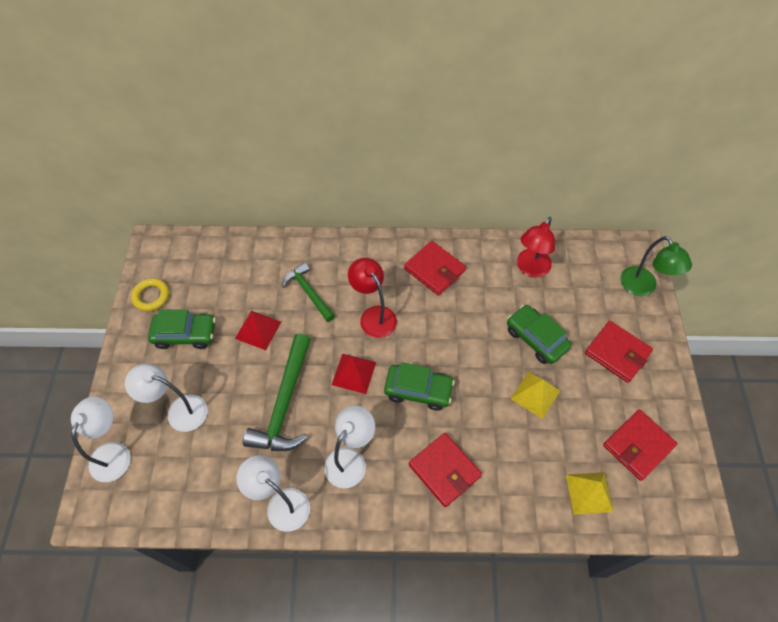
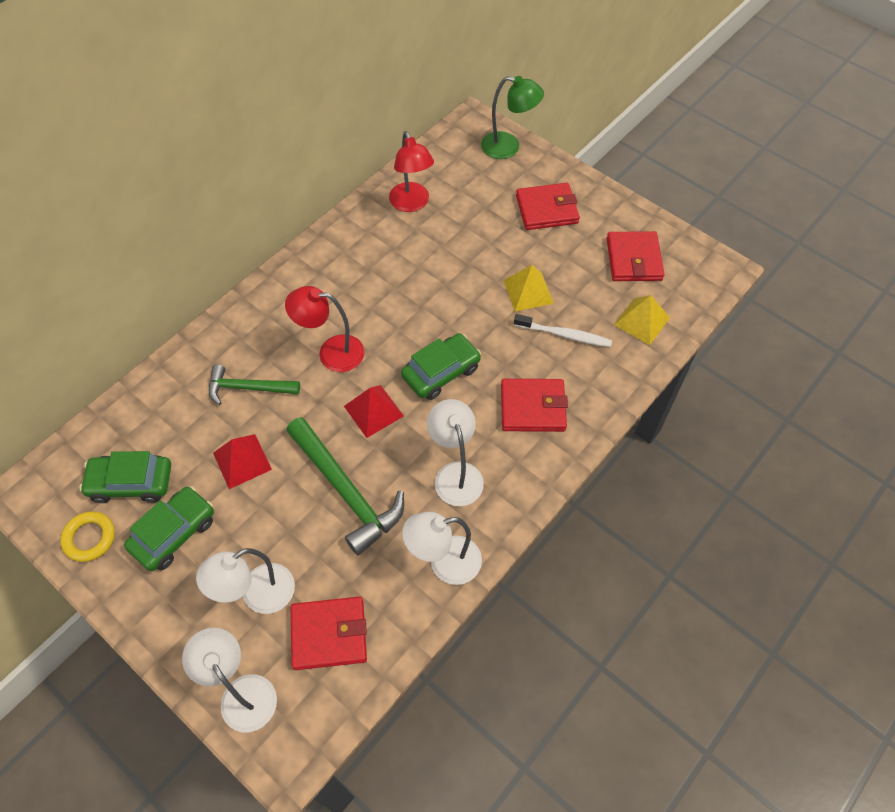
camera: 50 degrees left, 0 degrees up
(434, 270) = (336, 271): red wallet -> red wallet (329, 634)
(523, 446) = (564, 335): none -> white toothbrush
(536, 338) = (479, 251): green car -> green car (131, 483)

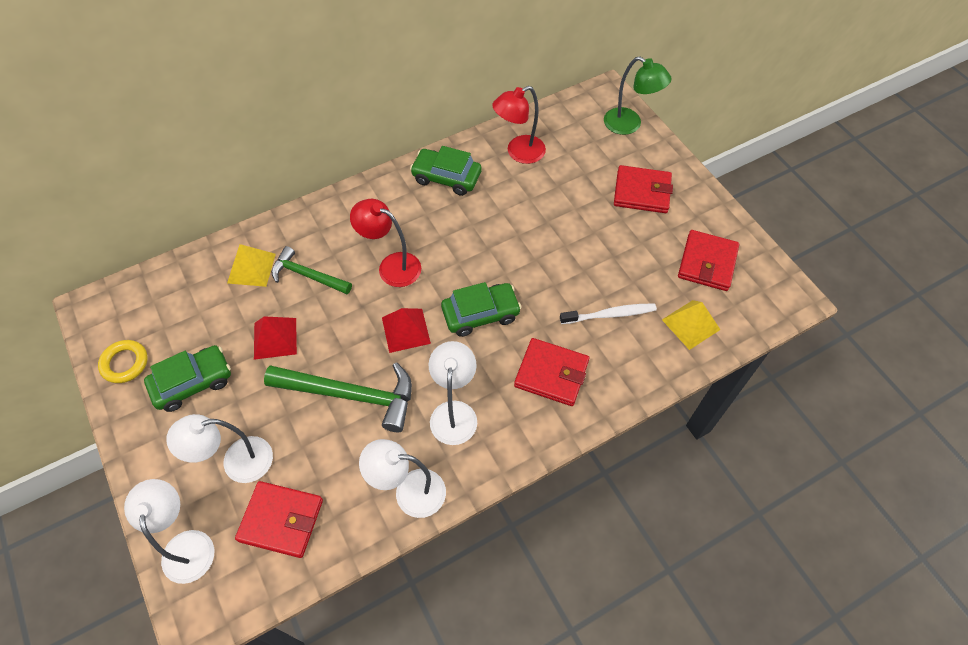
camera: 20 degrees right, 0 degrees up
(131, 483) = (178, 327): green car -> green car (446, 177)
(346, 491) = (351, 395): green hammer -> green hammer turned 60 degrees counterclockwise
(412, 204) = (518, 153): red lamp -> red lamp turned 60 degrees clockwise
(528, 291) = (592, 263): yellow pyramid -> yellow pyramid (251, 268)
(564, 335) = (610, 314): white toothbrush -> white toothbrush turned 45 degrees counterclockwise

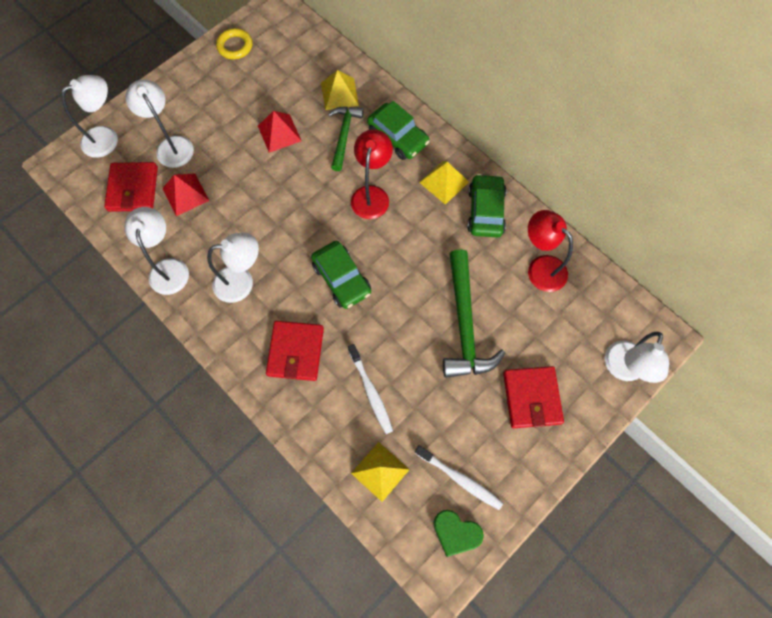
camera: 75 degrees right, 10 degrees up
(193, 383) = (229, 94): green car -> green car (398, 137)
(351, 395) = (241, 202): green hammer -> green hammer (464, 324)
(401, 202) = (444, 182): none -> yellow pyramid
(406, 330) = (310, 224): red pyramid -> red pyramid (185, 194)
(629, 125) = (622, 369): green lamp -> white lamp
(707, 263) = (460, 479): red wallet -> white toothbrush
(755, 278) = (456, 533): none -> green heart

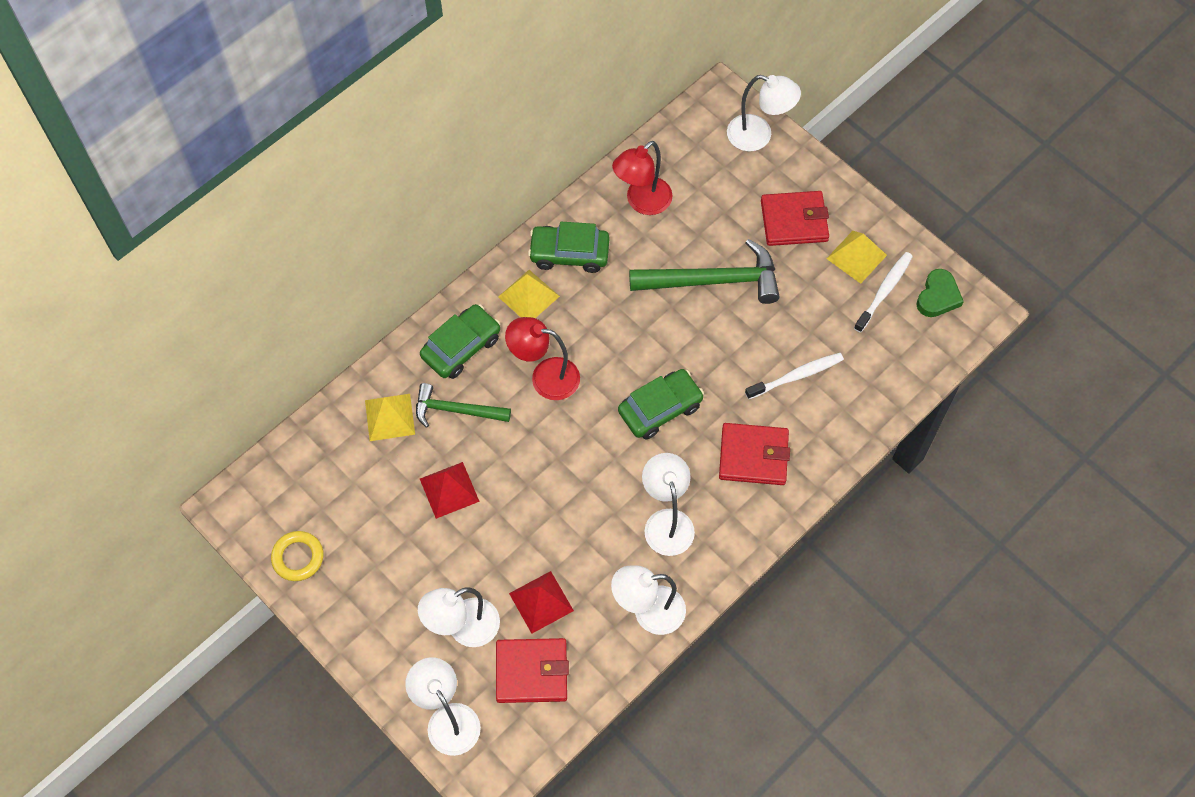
camera: 90 degrees left, 5 degrees down
(380, 471) = (882, 366): yellow pyramid -> yellow pyramid (856, 256)

